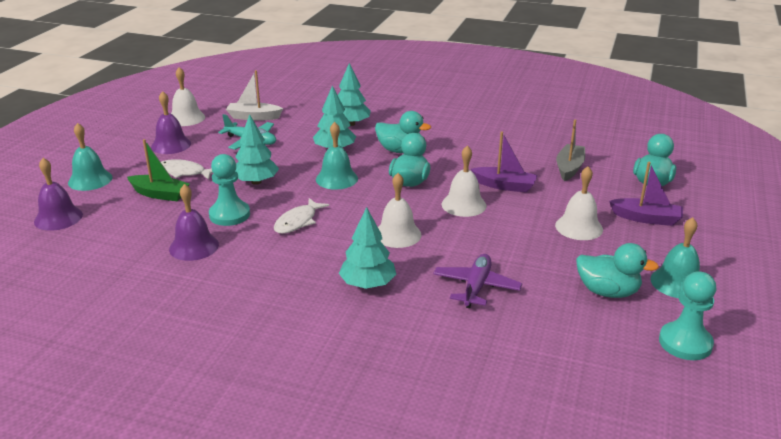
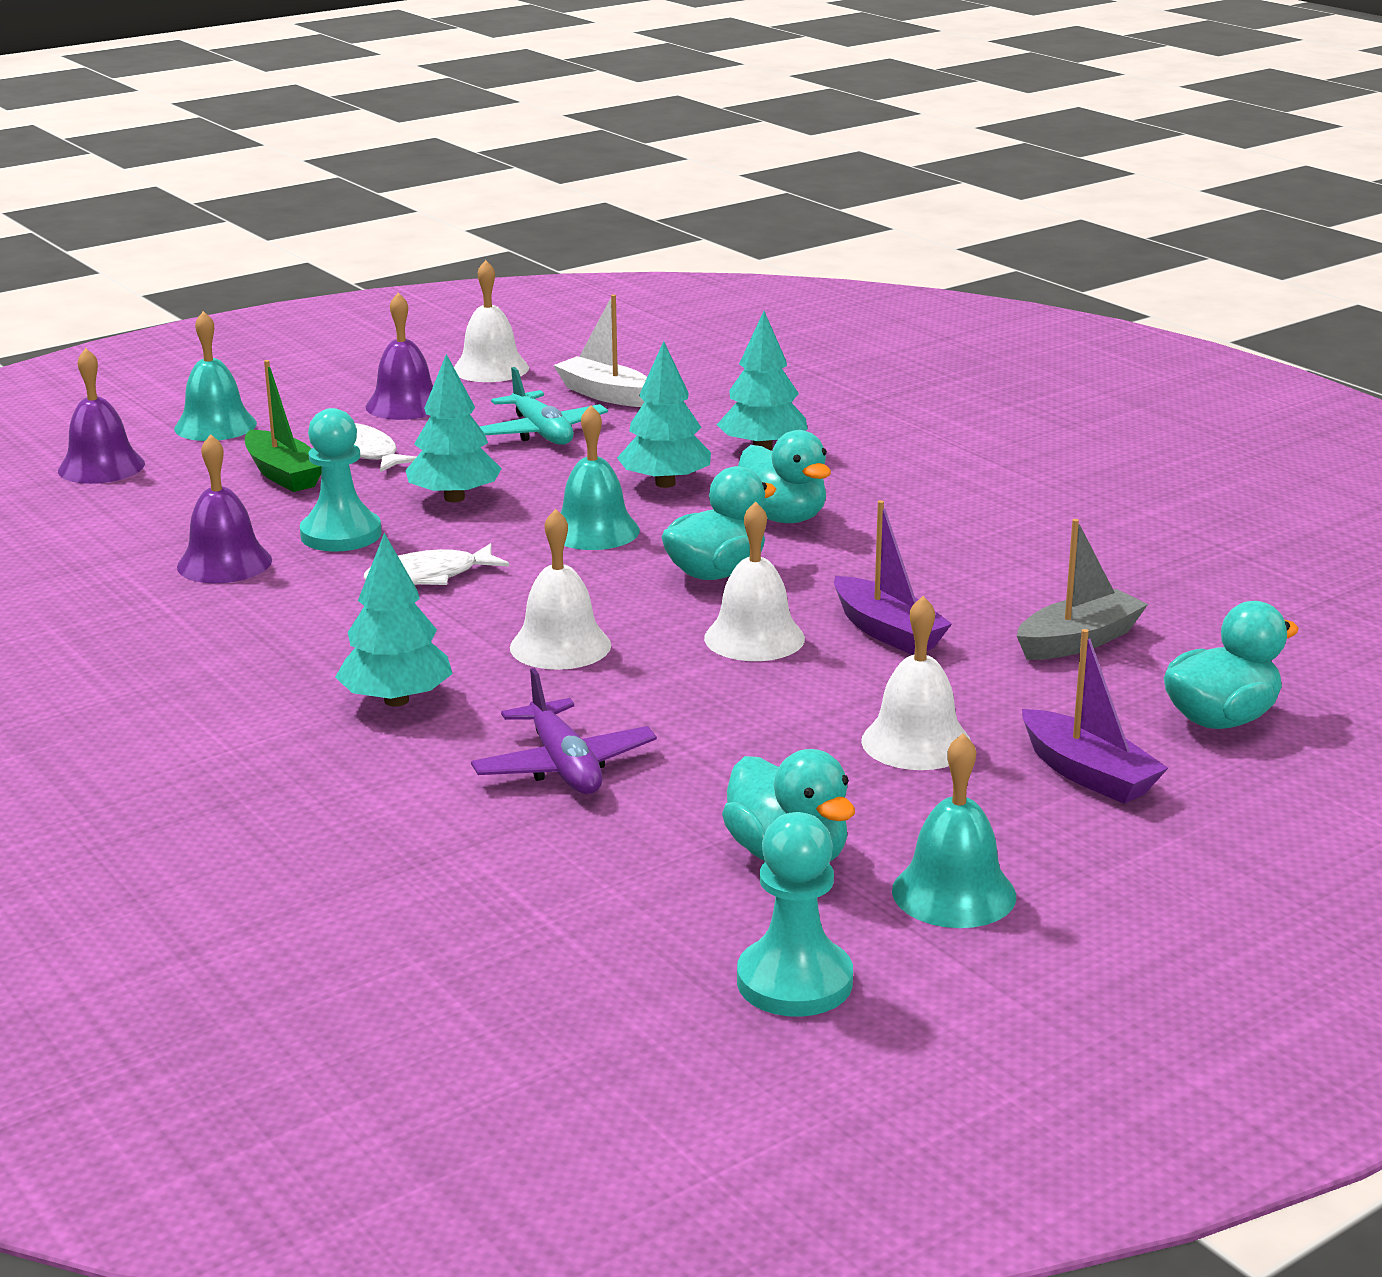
camera: 35 degrees right, 5 degrees down
(476, 287) = (564, 766): purple plane -> purple plane turned 105 degrees clockwise

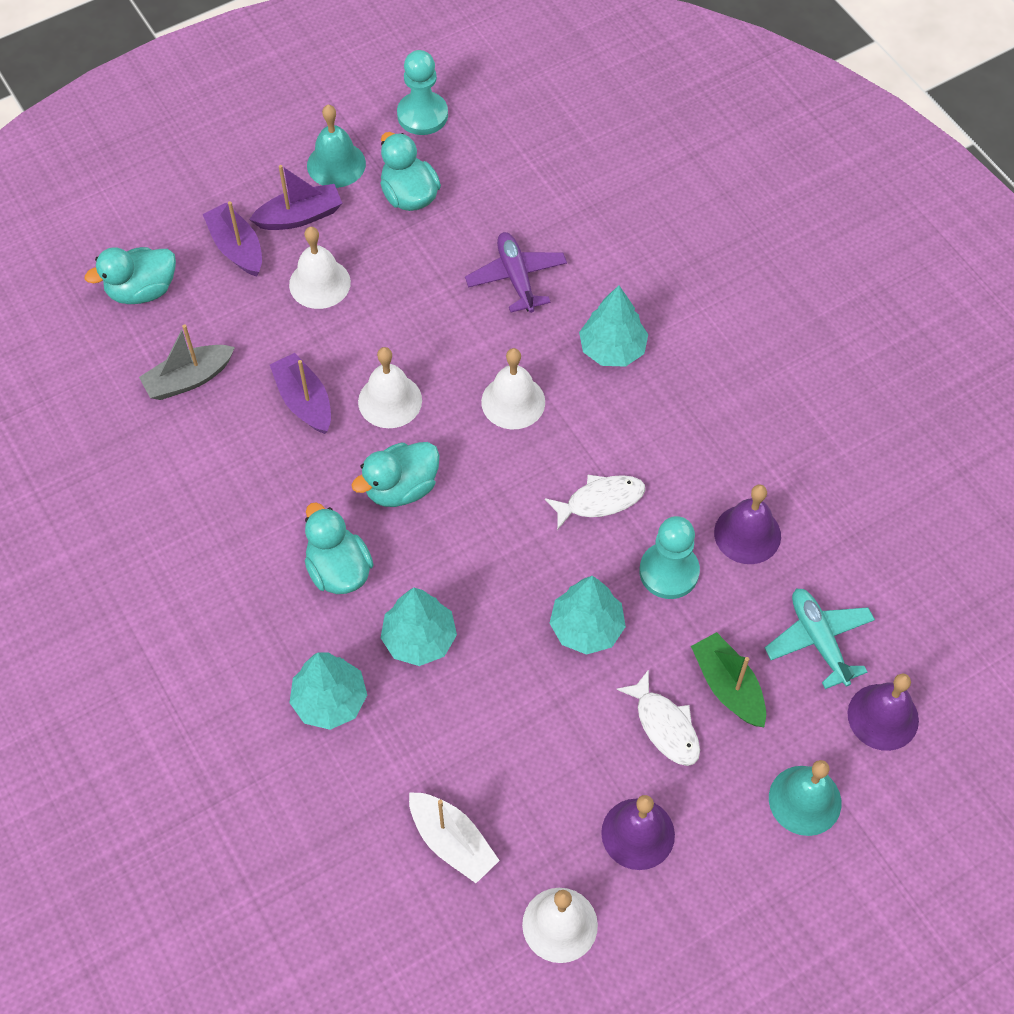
camera: 175 degrees left, 35 degrees up
(541, 432) = (514, 755): turquoise plane -> turquoise plane (818, 640)
(594, 531) = (481, 560): turquoise bell -> none
(992, 818) = (300, 216): none -> purple boat

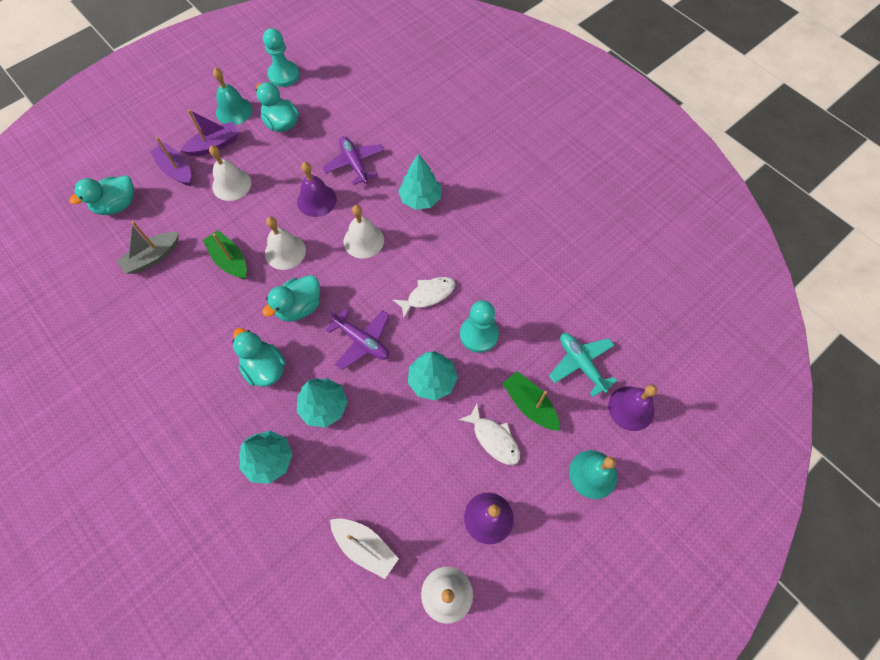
camera: 10 degrees left, 5 degrees up
(304, 401) = (230, 260): purple boat -> green boat
(489, 554) = (362, 341): none -> purple plane
(747, 534) = (523, 302): purple bell -> purple bell (316, 200)

